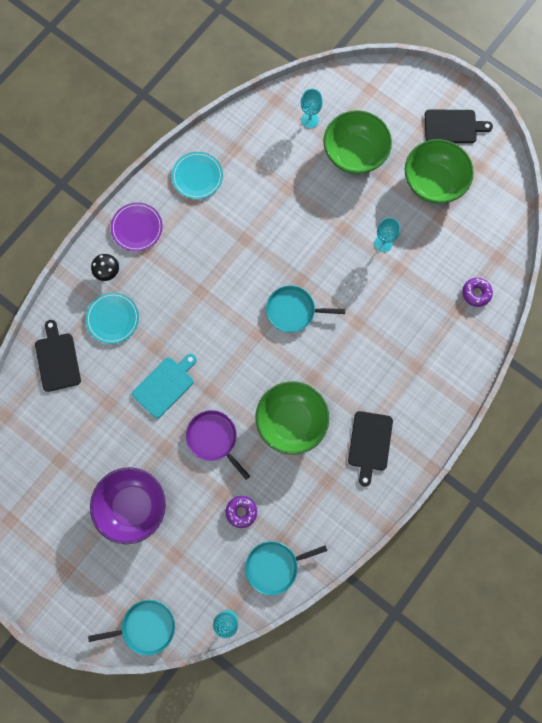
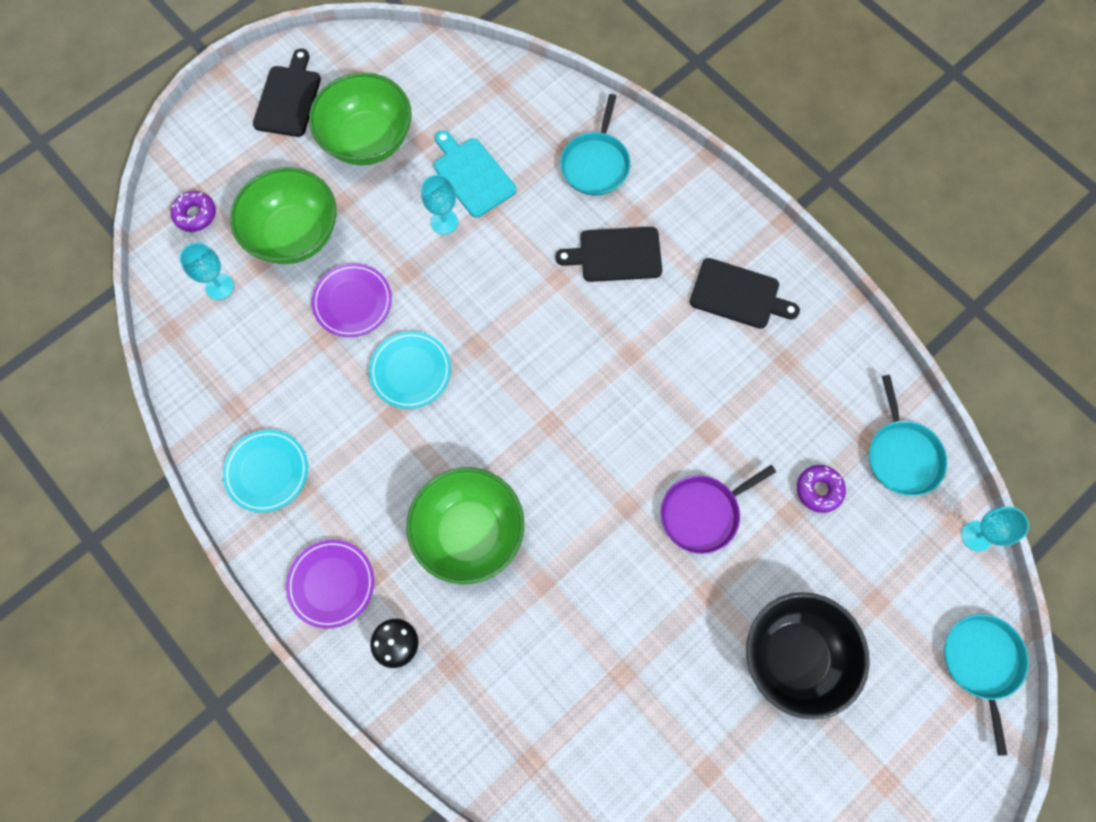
camera: 80 degrees left, 5 degrees down
(57, 359) = (534, 753): black cutting board -> black cutting board (616, 255)
(113, 318) = (480, 647): turquoise plate -> turquoise plate (410, 371)
(133, 506) = (794, 656): purple bowl -> black bowl
(165, 385) = (607, 576): turquoise cutting board -> turquoise cutting board (472, 175)
(291, 421) = (691, 395): green bowl -> green bowl (469, 532)
(293, 311) = (522, 363): turquoise pan -> turquoise pan (596, 164)
(315, 199) = (352, 302): none -> purple plate
(476, 293) = (544, 119): purple donut -> purple donut (195, 214)

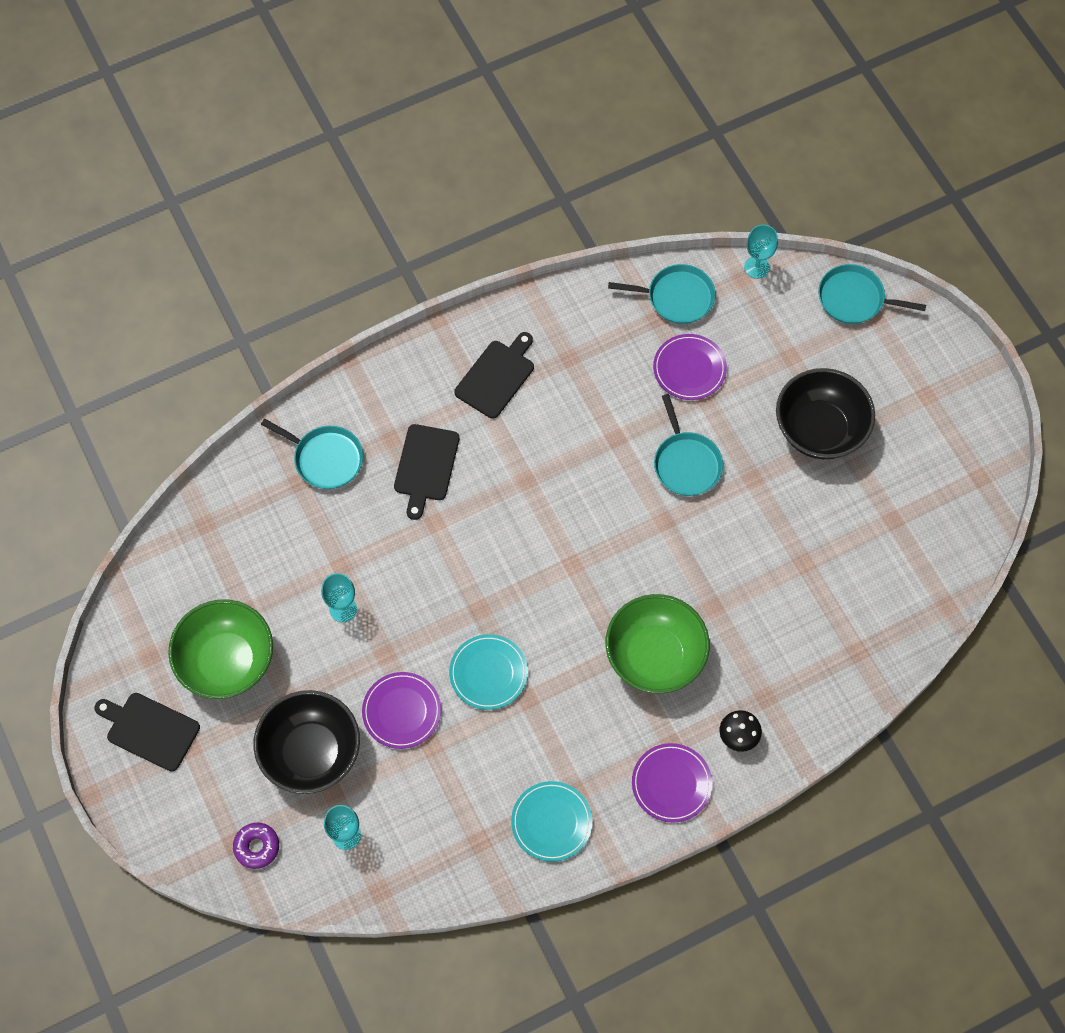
camera: 75 degrees left, 5 degrees down
(294, 234) = (311, 752): green bowl -> black bowl
(472, 175) = (300, 572): turquoise cutting board -> none
(703, 513) = (686, 463): purple pan -> turquoise pan
(819, 490) = (689, 369): purple donut -> purple plate

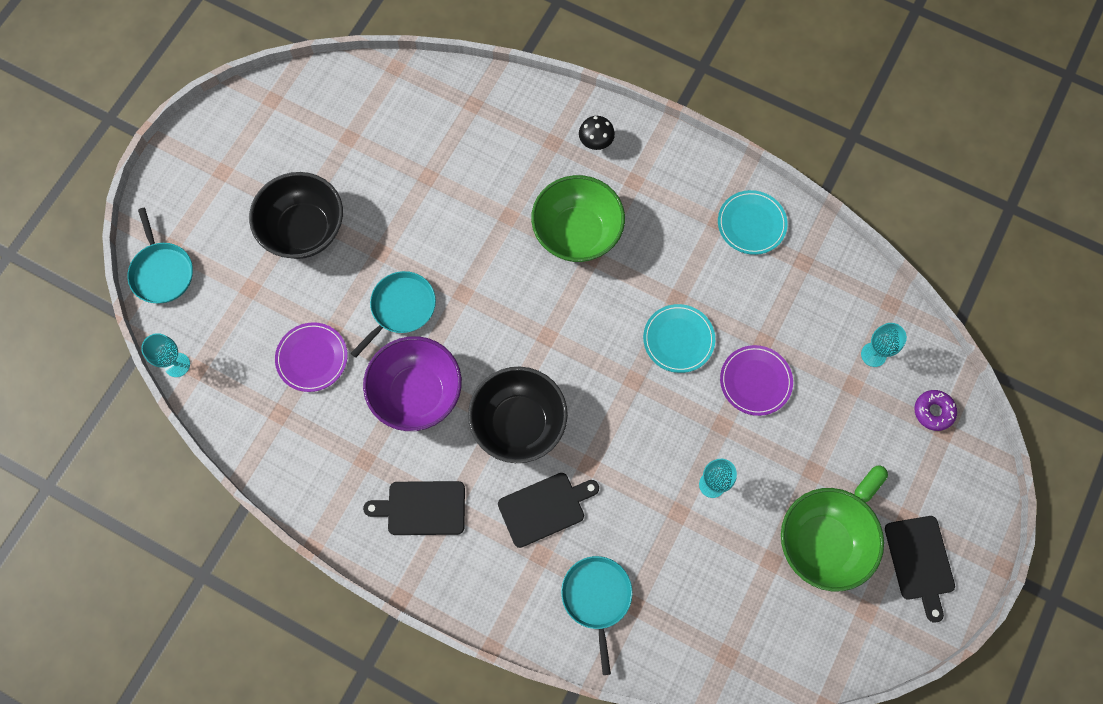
camera: 125 degrees left, 5 degrees up
(241, 738) = (868, 485): none -> green capsule
(311, 752) = (837, 424): black bowl -> black bowl (519, 423)
(598, 430) = (417, 393): none -> purple bowl
(671, 783) = (662, 164): purple plate -> none
(676, 297) = (248, 410): turquoise pan -> none

